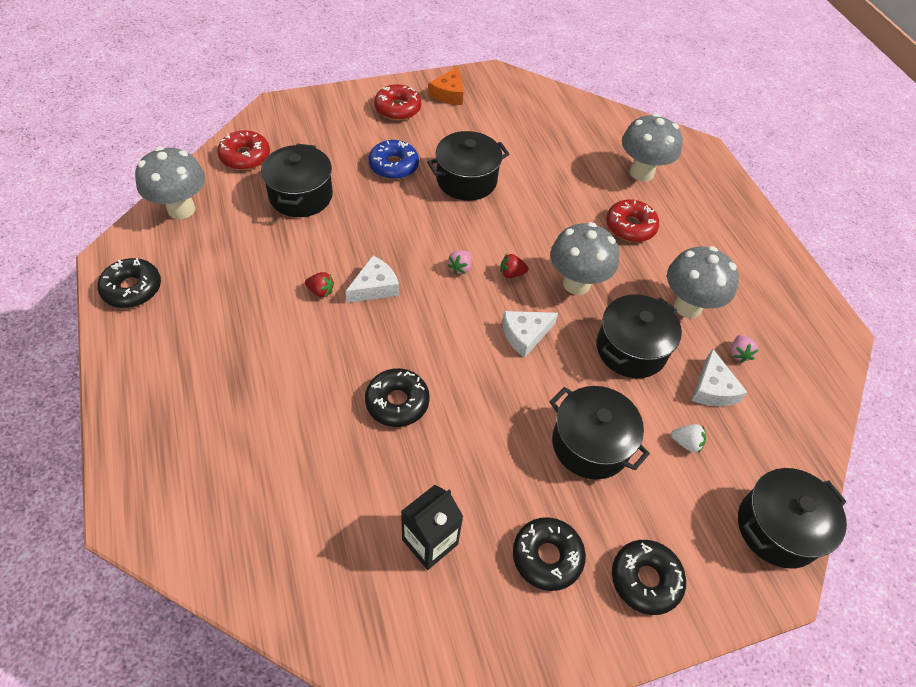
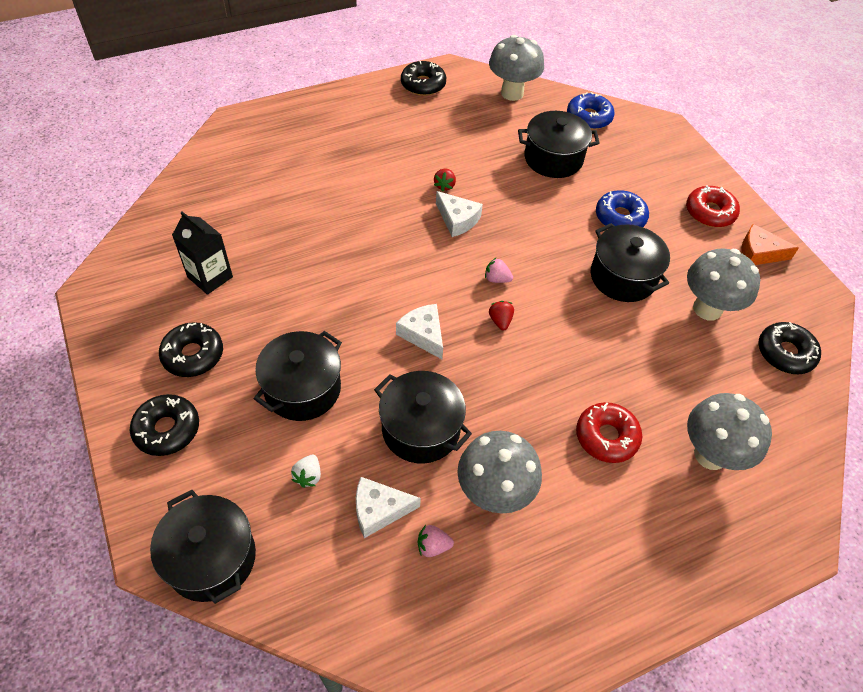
camera: 85 degrees right, 0 degrees up
(245, 156) = (589, 117): red donut -> blue donut
(397, 402) = (336, 246): black donut -> black donut (785, 353)
(576, 283) = (501, 379): grey mushroom -> grey mushroom (707, 309)

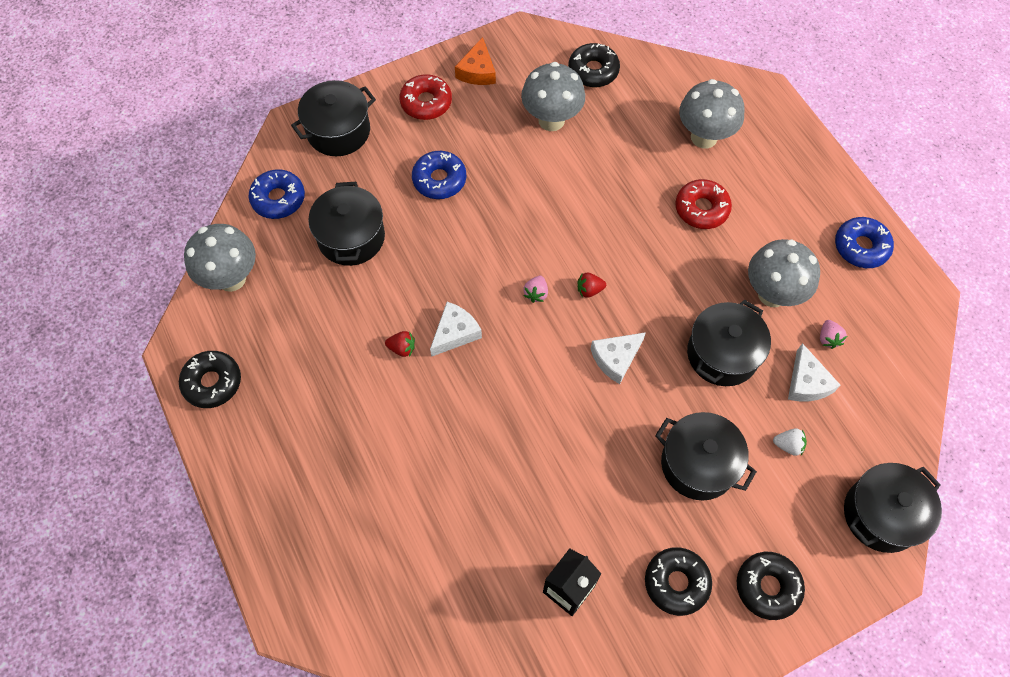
camera: 90 degrees left, 10 degrees up
(563, 617) = (861, 247): none -> blue donut
(623, 277) = (520, 183): black pot -> black pot (338, 131)

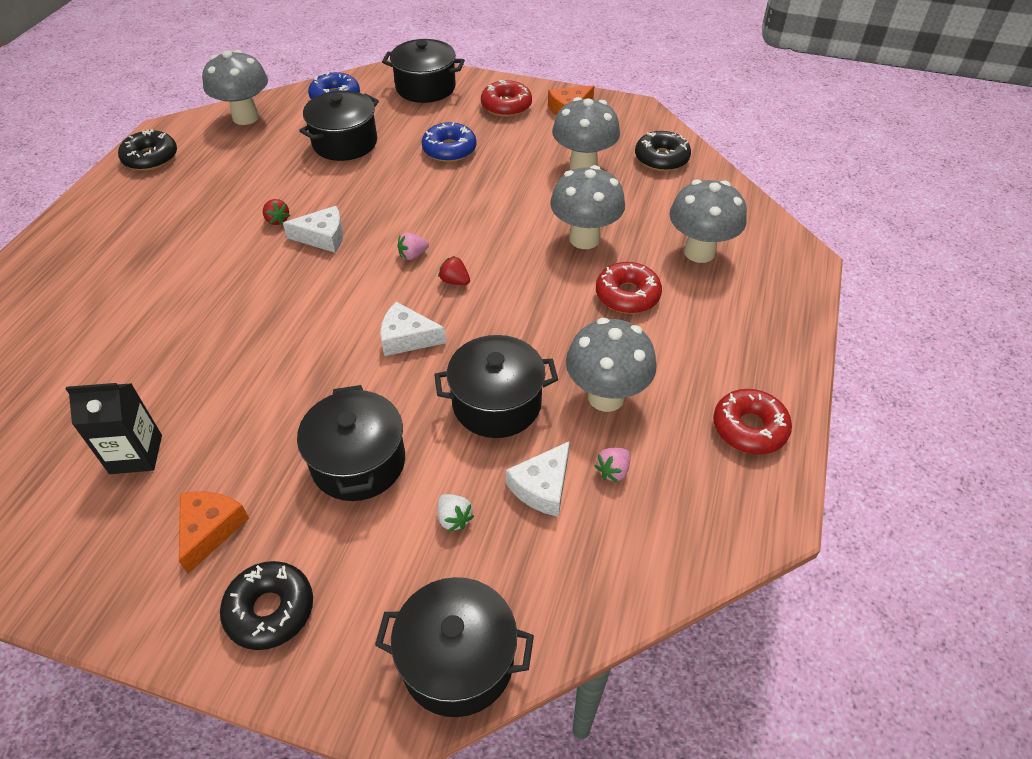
camera: 45 degrees right, 15 degrees down
(626, 185) = (584, 239): none -> grey mushroom
(676, 583) = (210, 529): black donut -> orange cheese
(861, 247) = (749, 428): blue donut -> red donut

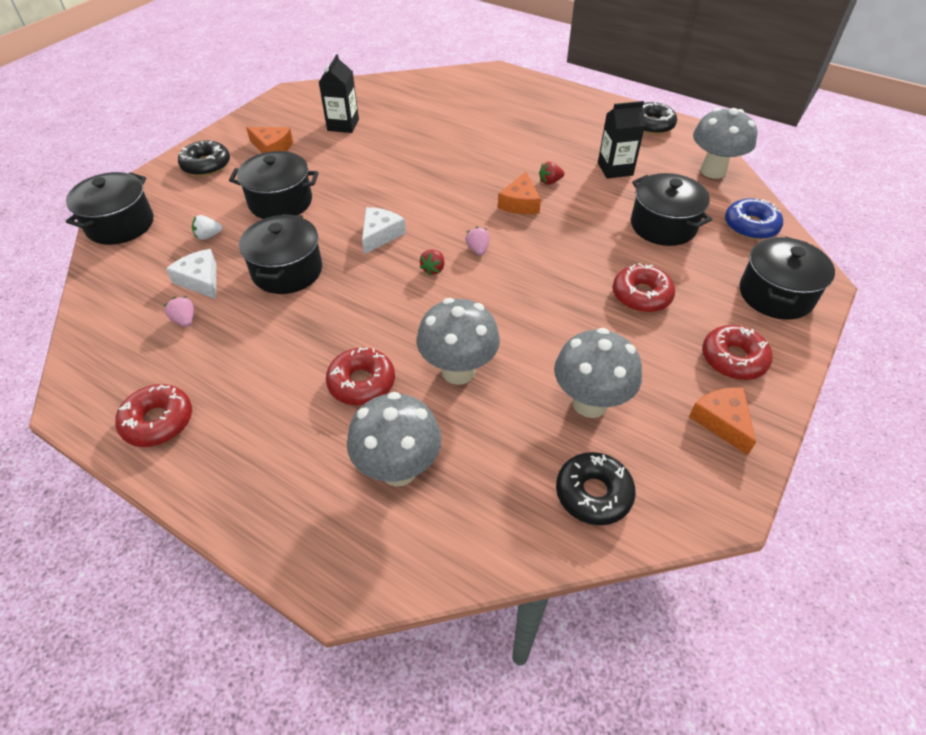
camera: 105 degrees right, 0 degrees up
(247, 177) = (615, 169): none -> black carton
(323, 237) = (520, 203): white cheese -> orange cheese
(449, 150) = (641, 295): blue donut -> red donut
(455, 281) = (433, 269): red strawberry -> red strawberry turned 150 degrees clockwise
(606, 397) = (253, 334): grey mushroom -> none

